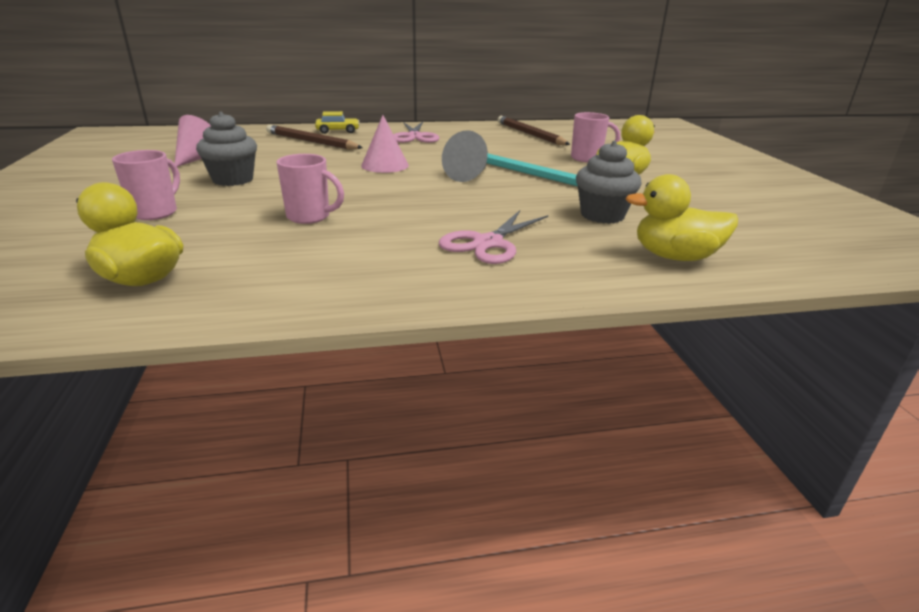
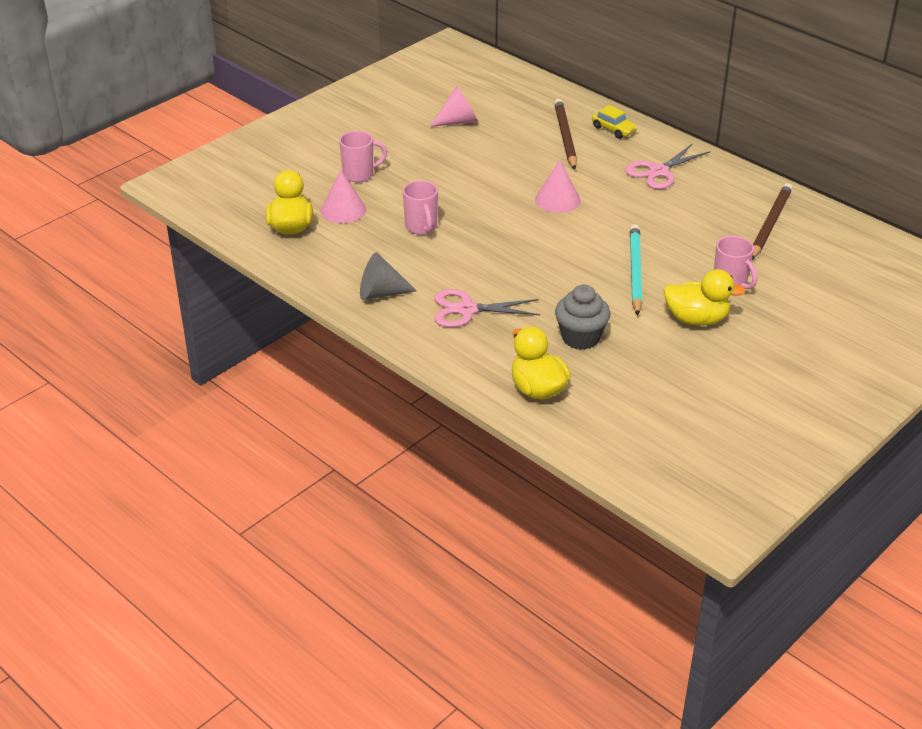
camera: 55 degrees right, 10 degrees up
(189, 239) = (343, 210): none -> pink cone
(233, 180) = (440, 162): grey cupcake -> none
(468, 176) = (588, 246): grey cone -> grey cone (381, 293)

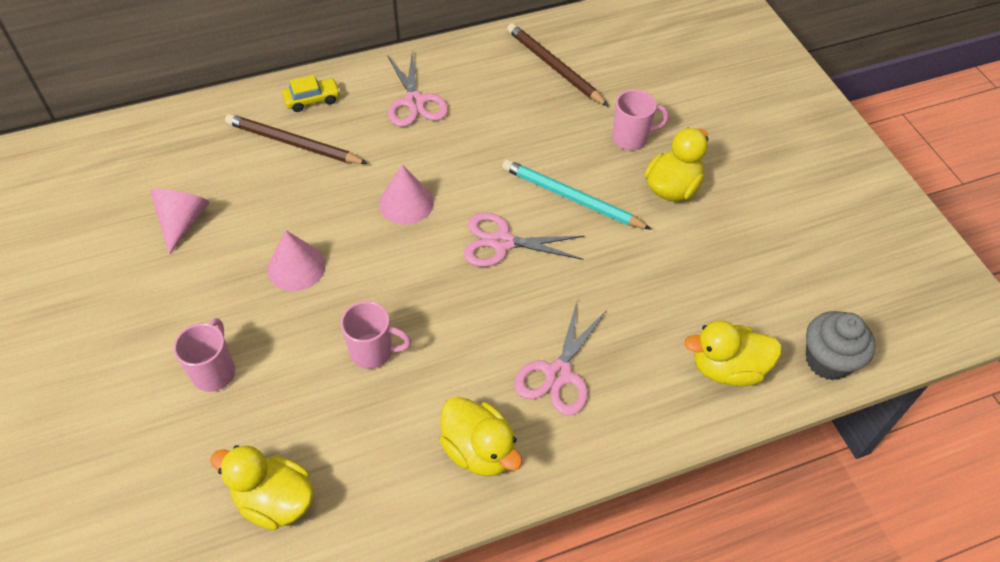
camera: 65 degrees left, 15 degrees up
(343, 210) = (279, 422): pink cone -> pink cone (296, 267)
(381, 293) = (479, 450): grey cone -> yellow duck
(561, 252) = (502, 242): none -> pink scissors
(580, 338) = (658, 292): grey cupcake -> grey cupcake (827, 360)

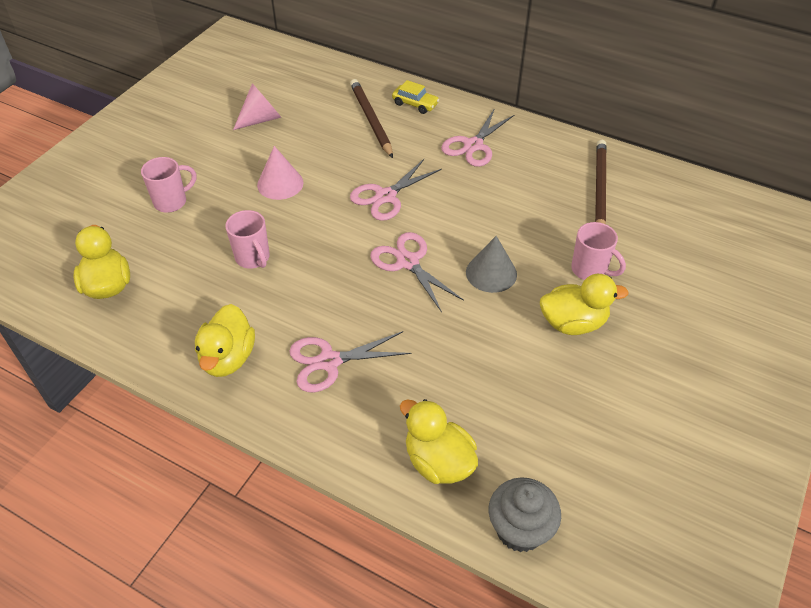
camera: 50 degrees right, 5 degrees down
(406, 203) = (385, 196): pink cone -> pink scissors
(572, 198) = (491, 273): turquoise pencil -> grey cone

